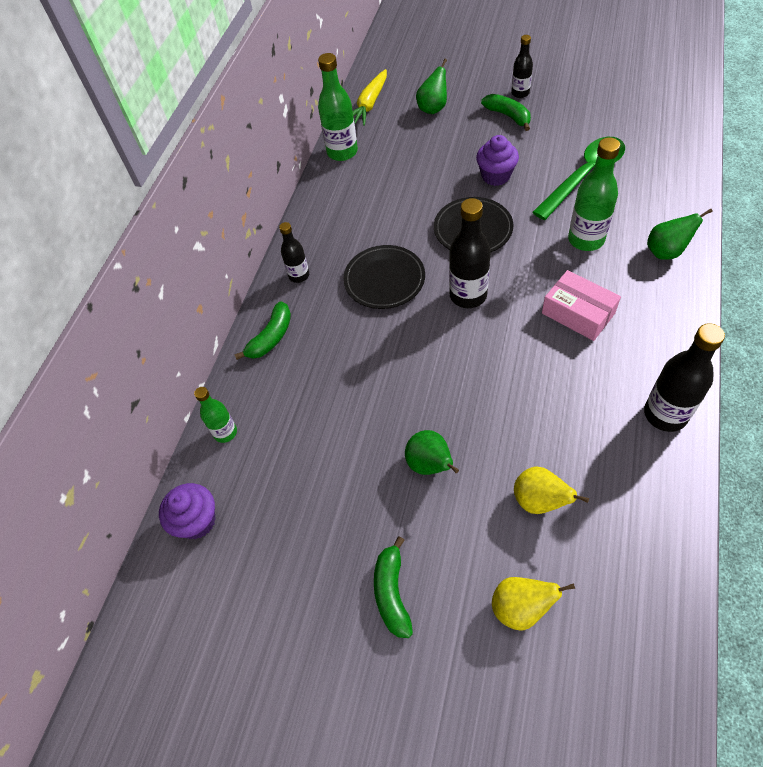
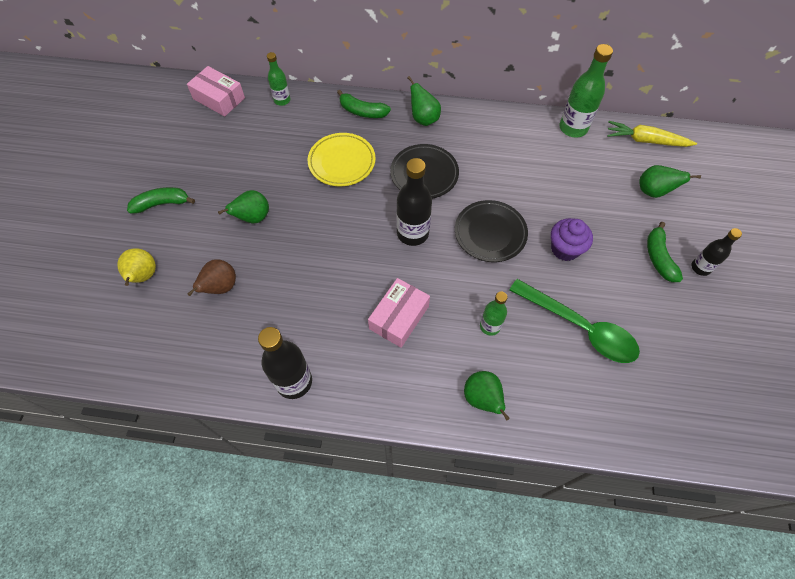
camera: 75 degrees right, 5 degrees up
(197, 521) = (219, 98): purple cupcake -> pink box
(299, 275) = (423, 119): black bottle -> green pear
(352, 362) = (342, 162): none -> yellow plate
(508, 116) = (658, 257): green banana -> green banana turned 135 degrees clockwise
(539, 501) = (220, 287): yellow pear -> brown pear
(586, 239) = (490, 326): green bottle -> green bottle, size x0.60

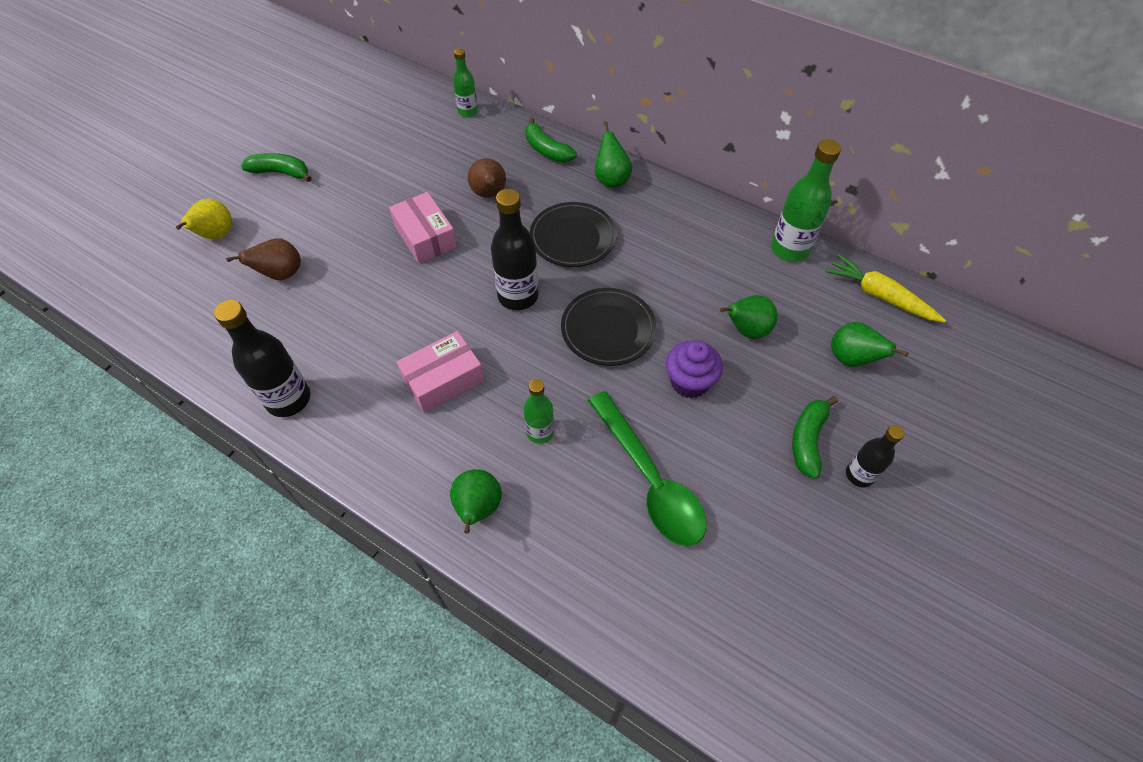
camera: 25 degrees right, 5 degrees down
(219, 98) = (404, 90): pink box -> pink box (425, 236)
(253, 218) = (359, 218): green pear -> green pear (746, 330)
(342, 162) = (489, 194): yellow plate -> brown pear

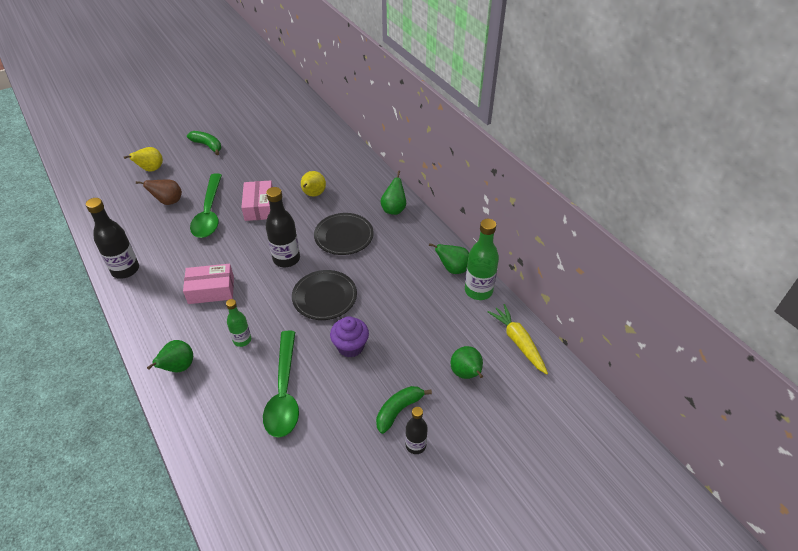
camera: 25 degrees right, 10 degrees down
(357, 270) = (209, 213): none -> green spoon
(468, 111) = (336, 142): green bottle -> none
(489, 194) = (313, 194): brown pear -> yellow pear
(546, 150) = (367, 179): green banana -> none
(746, 330) = (410, 330): green pear -> green pear (453, 269)

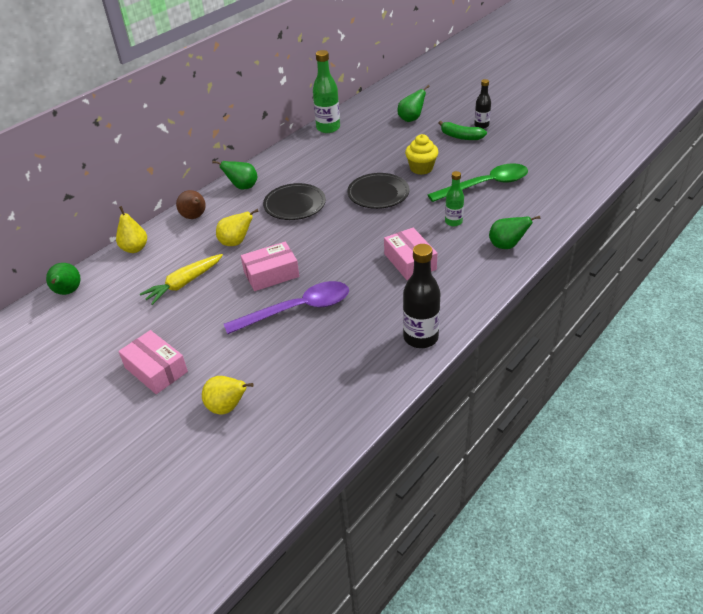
camera: 105 degrees left, 5 degrees down
(168, 201) = (290, 355): brown pear -> brown pear (195, 217)
(207, 145) = (156, 369): green banana -> pink box
(209, 213) = (297, 310): green spoon -> purple spoon
(286, 259) = (342, 229): black bottle -> none
(342, 145) = (135, 248): none -> yellow pear
(350, 346) = (421, 168): purple cupcake -> yellow cupcake
(453, 269) = (309, 142): green pear -> green pear (68, 292)
(518, 342) = (369, 106): yellow carrot -> yellow carrot (184, 283)

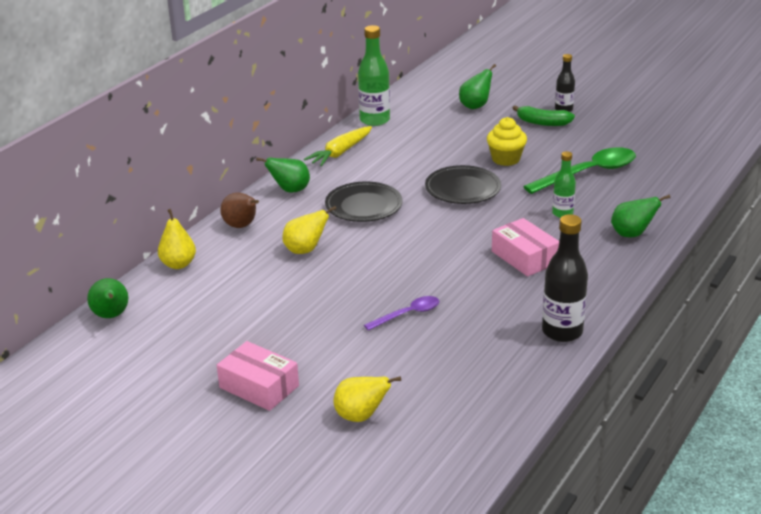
camera: 10 degrees left, 10 degrees down
(184, 283) = (257, 297): yellow carrot -> yellow carrot (340, 152)
(271, 274) = (362, 280): pink box -> none
(297, 310) = (407, 314): purple spoon -> purple spoon, size x0.54

